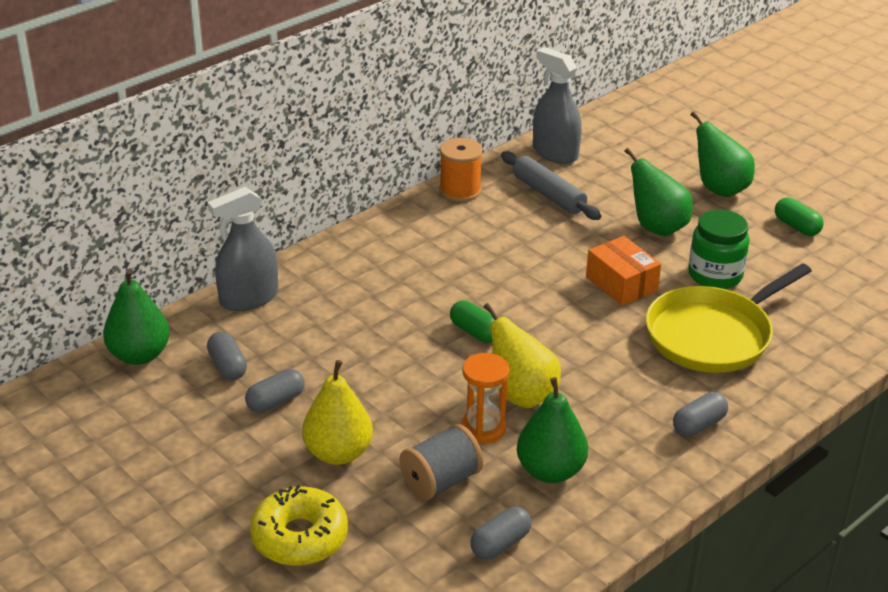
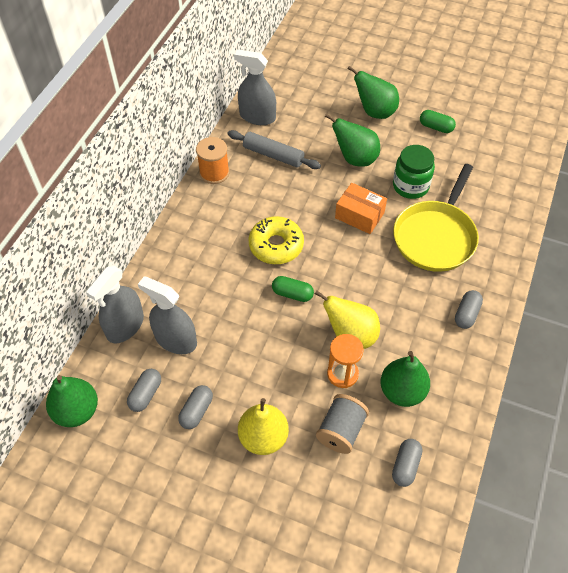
camera: 25 degrees left, 20 degrees up
(227, 366) = (146, 394): grey capsule -> grey capsule turned 75 degrees clockwise
(299, 329) = (176, 340): none -> grey spray bottle
(299, 537) = (279, 521): yellow donut -> yellow donut (276, 245)

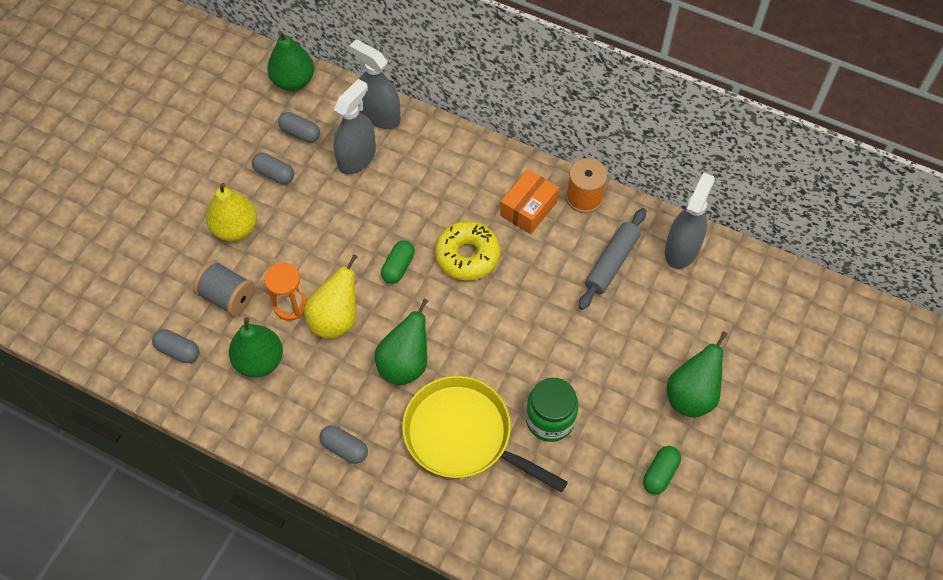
camera: 95 degrees right, 5 degrees up
(355, 159) = (602, 358): green pear -> green pear (405, 364)
(359, 215) = (505, 351): orange box -> orange box (528, 209)

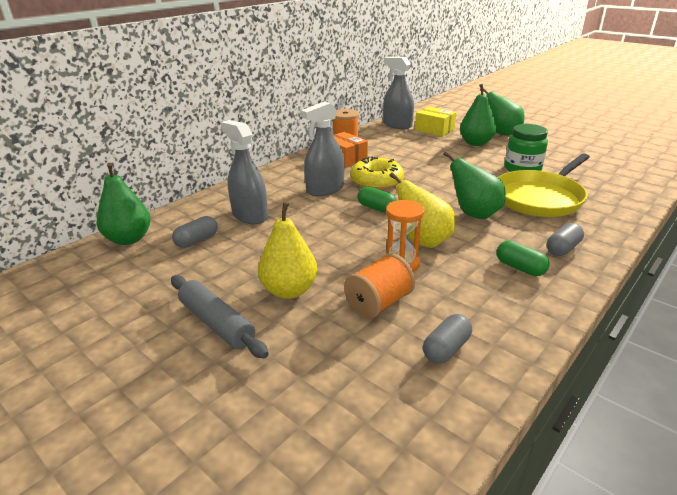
camera: 75 degrees left, 30 degrees down
(228, 297) = (379, 303): grey spool -> orange spool
(259, 361) = (465, 288): green pear -> green pear (475, 143)
(274, 174) = (235, 260): grey capsule -> none
(380, 115) = (213, 201): grey spray bottle -> grey spray bottle (325, 189)
(611, 263) = (400, 141): grey rolling pin -> grey rolling pin (216, 323)
(660, 473) = (557, 145): green capsule -> green capsule (520, 268)
(676, 302) = (434, 130): none -> yellow box

